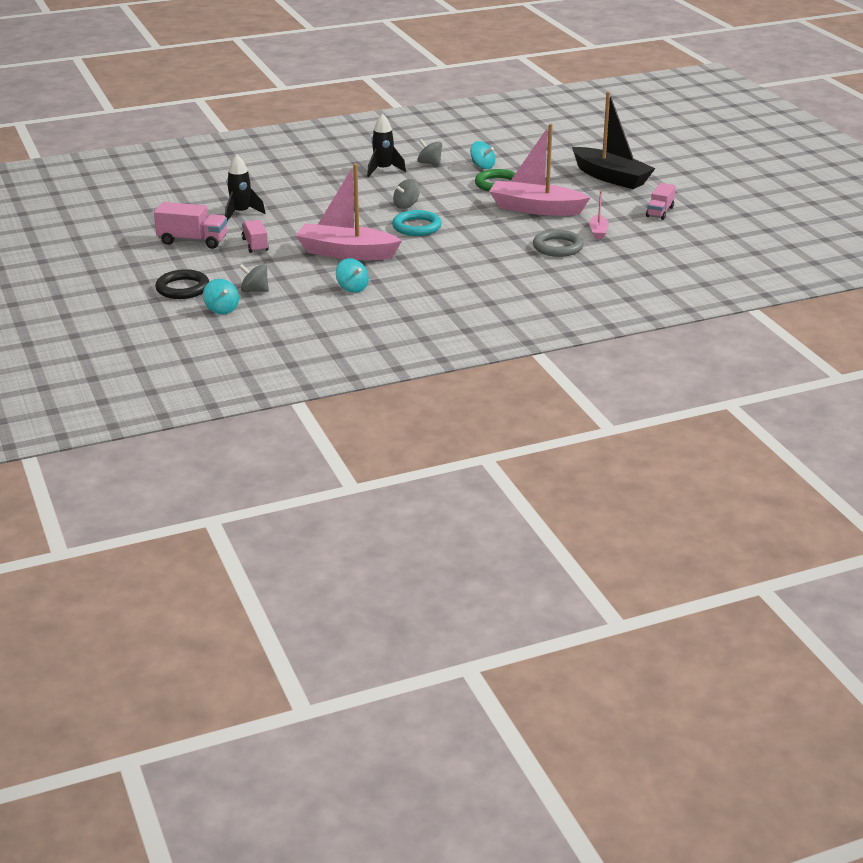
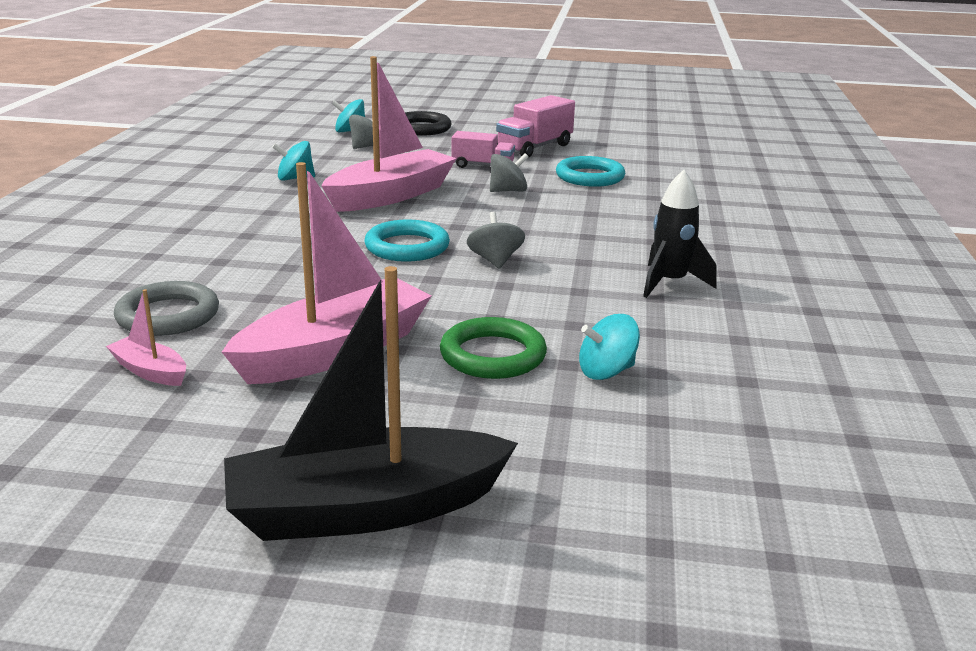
camera: 120 degrees right, 5 degrees down
(241, 213) = (590, 177): black rocket -> turquoise ring
(429, 163) = (670, 327): grey spinning top -> grey spinning top (508, 191)
(660, 212) = (98, 485): pink truck -> none

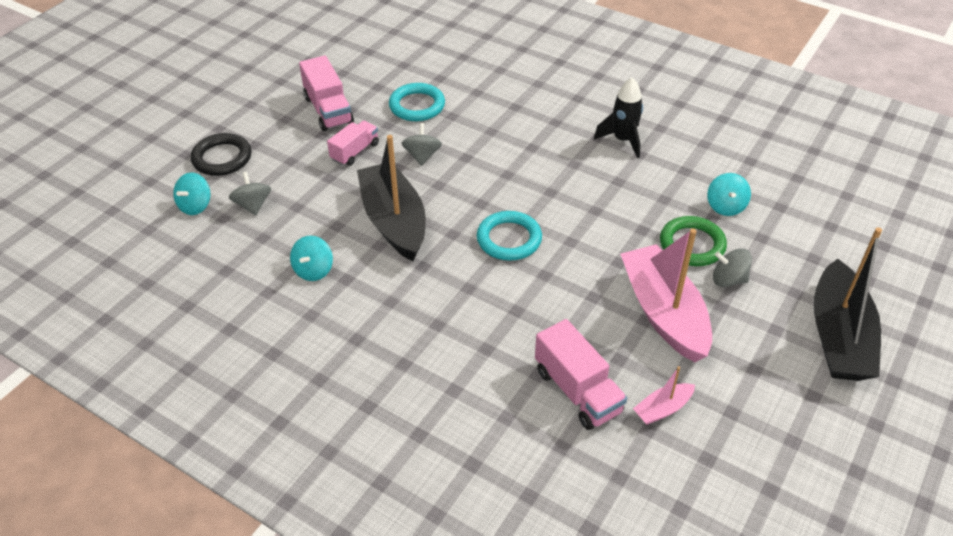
camera: 65 degrees left, 20 degrees up
(168, 315) = (577, 391): grey ring -> pink truck
(390, 195) = (394, 221): pink boat -> black boat
(495, 261) = (554, 203): grey spinning top -> grey spinning top (728, 280)

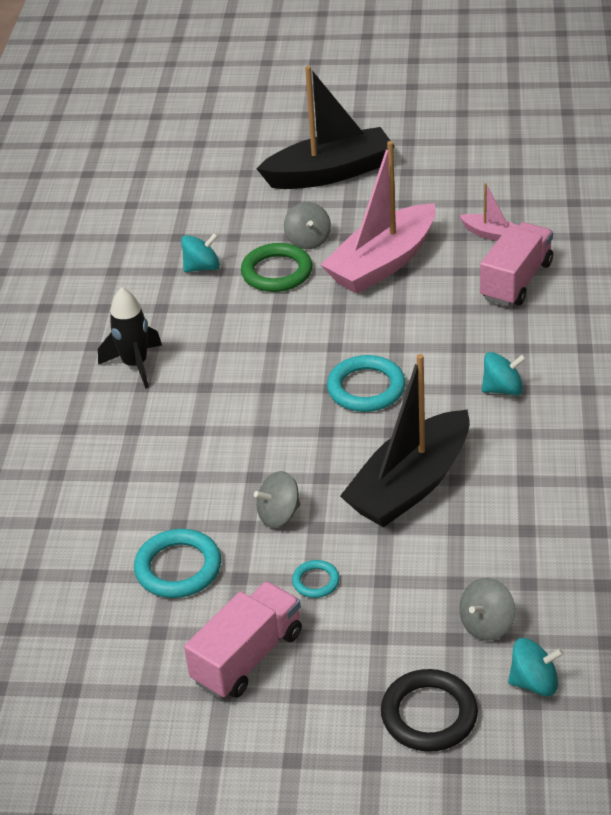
camera: 115 degrees left, 5 degrees down
(313, 270) = (536, 511): turquoise spinning top -> turquoise spinning top (503, 389)
(355, 152) = (316, 581): pink truck -> turquoise ring

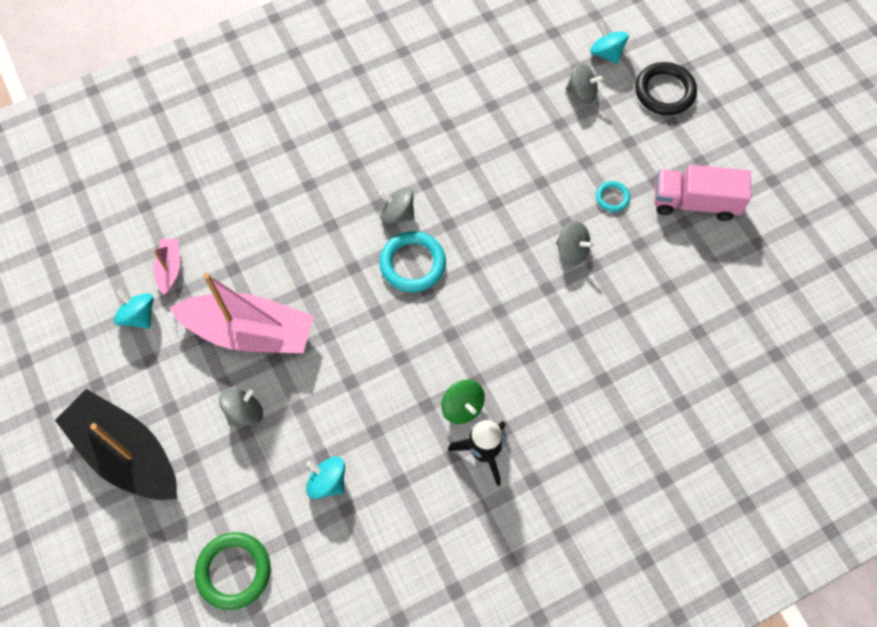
camera: 125 degrees left, 25 degrees up
(178, 568) = (658, 285): turquoise ring -> none
(189, 368) = (462, 407): none -> green spinning top
(277, 272) = (303, 412): green ring -> green ring (234, 571)
(410, 485) = (493, 187): black boat -> none
(434, 398) = (397, 214): none -> grey spinning top
(503, 389) = (363, 176): turquoise spinning top -> turquoise spinning top (139, 316)
(516, 281) = (227, 222): pink truck -> none

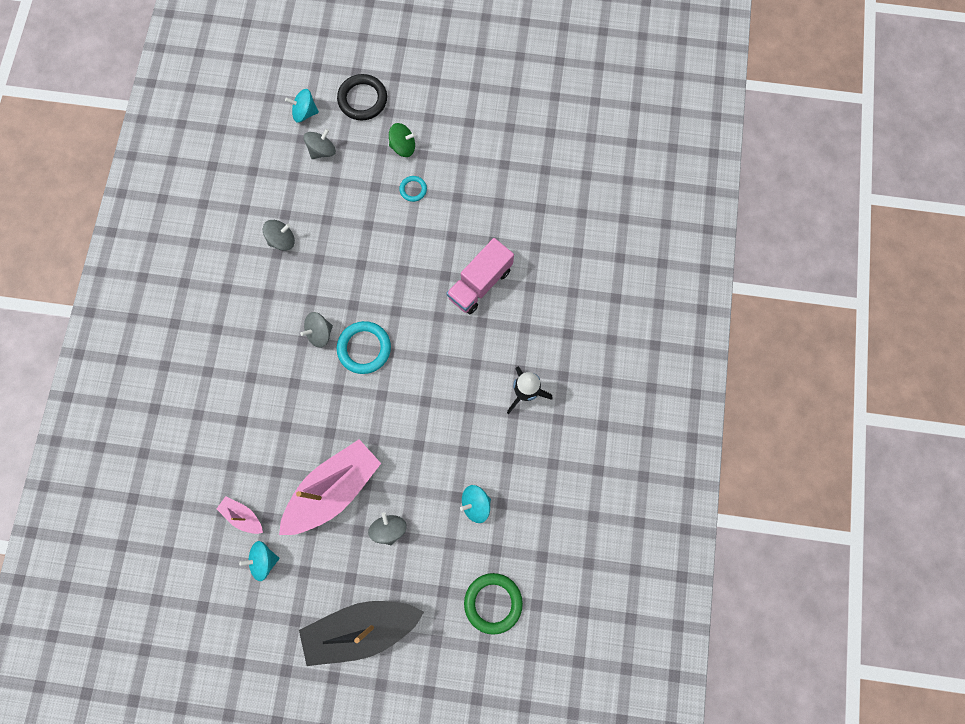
camera: 55 degrees left, 10 degrees up
(462, 407) = (486, 385): green spinning top -> green spinning top (403, 147)
(572, 251) = (431, 242): grey spinning top -> grey spinning top (282, 240)
(695, 202) = (454, 143): pink truck -> pink truck (480, 283)

